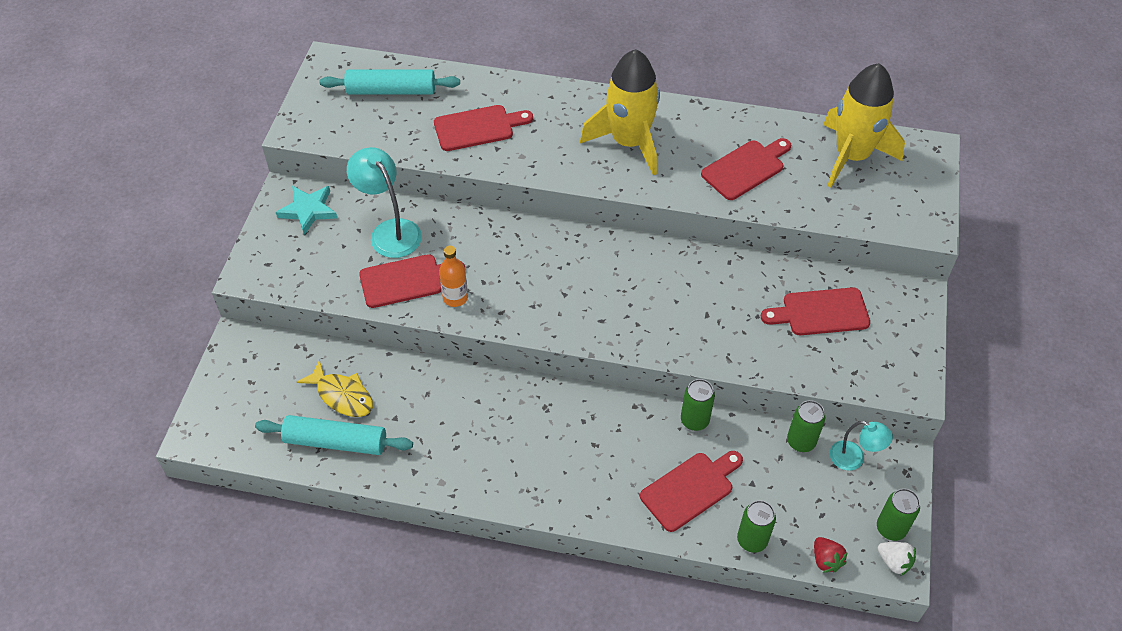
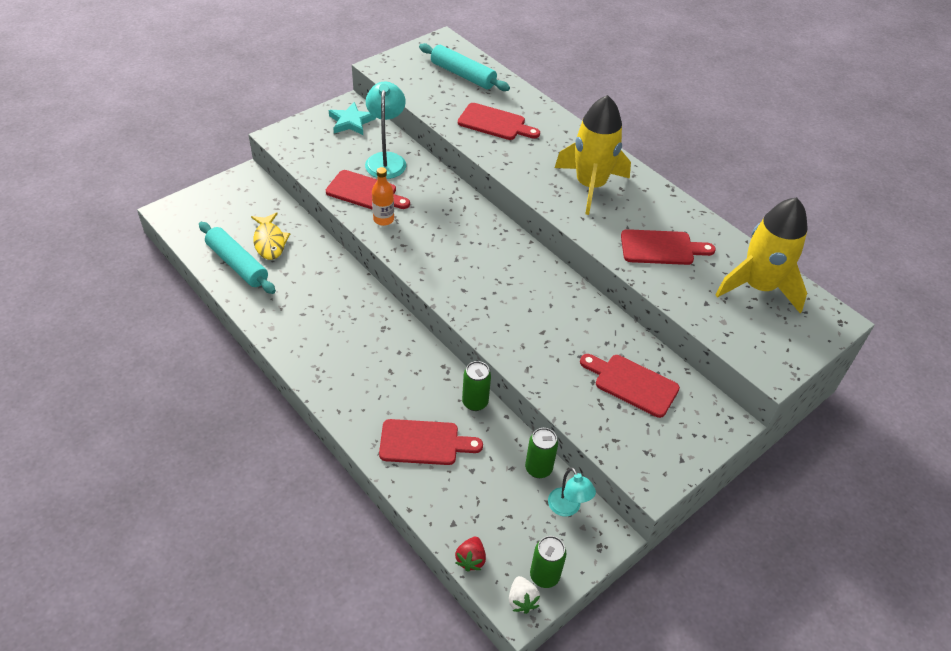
camera: 35 degrees right, 5 degrees down
(752, 540) = (431, 506): green can -> none

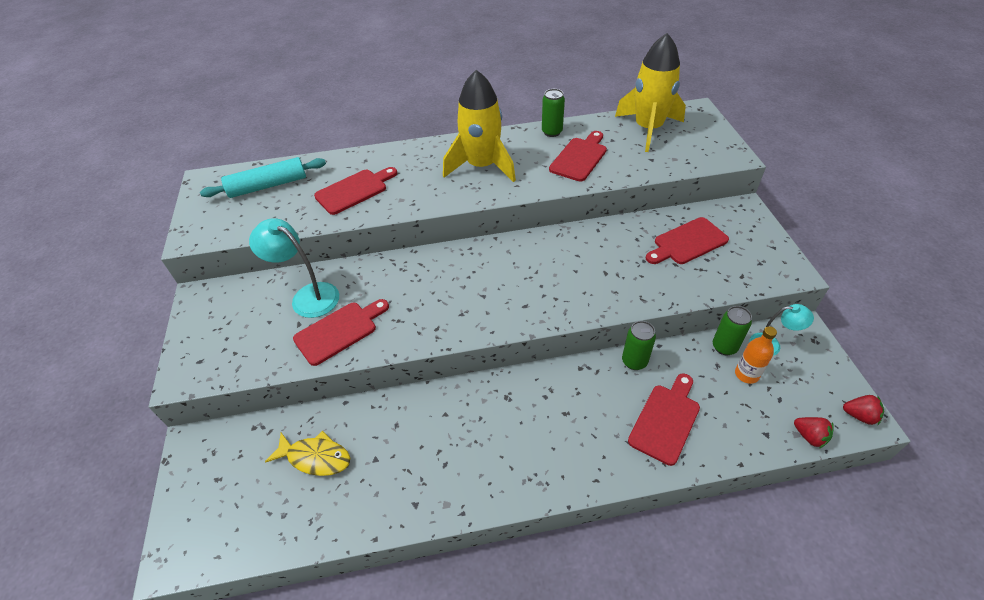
camera: 55 degrees left, 0 degrees up
(237, 264) = (325, 505): turquoise rolling pin -> none
(351, 122) = (225, 303): turquoise star -> none
(383, 219) = (390, 330): orange bottle -> orange bottle (746, 374)
(522, 600) = (859, 415): white strawberry -> red strawberry
(544, 576) = (837, 389): green can -> green can (552, 132)

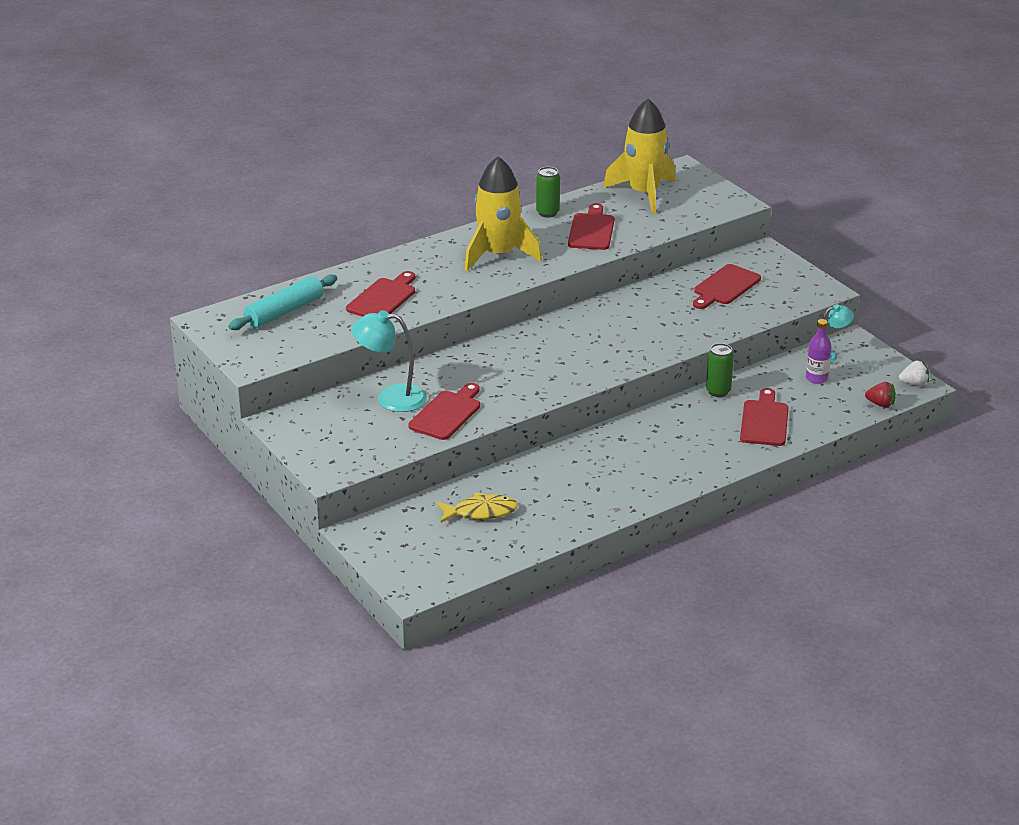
camera: 25 degrees left, 15 degrees down
(724, 347) = (790, 365): green can -> none
(746, 374) = (816, 378): orange bottle -> purple bottle
(859, 415) = (914, 383): red strawberry -> white strawberry

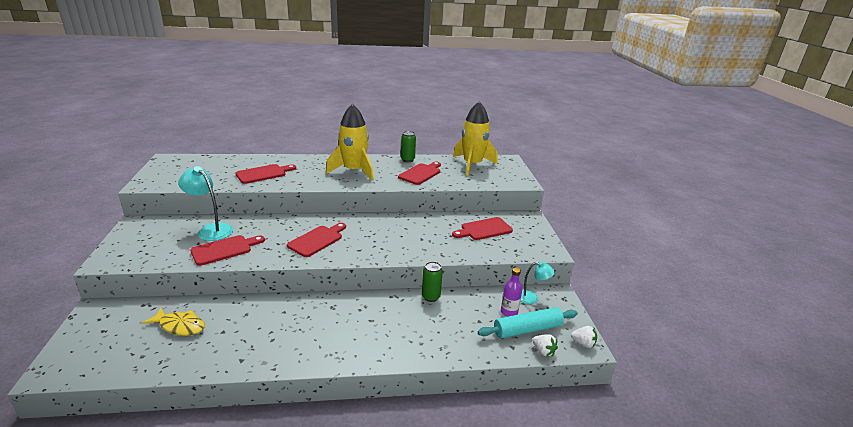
camera: 25 degrees right, 5 degrees down
(284, 312) = (207, 166): turquoise rolling pin -> turquoise rolling pin (527, 329)
(764, 421) = (442, 331): red cutting board -> red cutting board (317, 240)
(880, 404) = (543, 351): red strawberry -> white strawberry

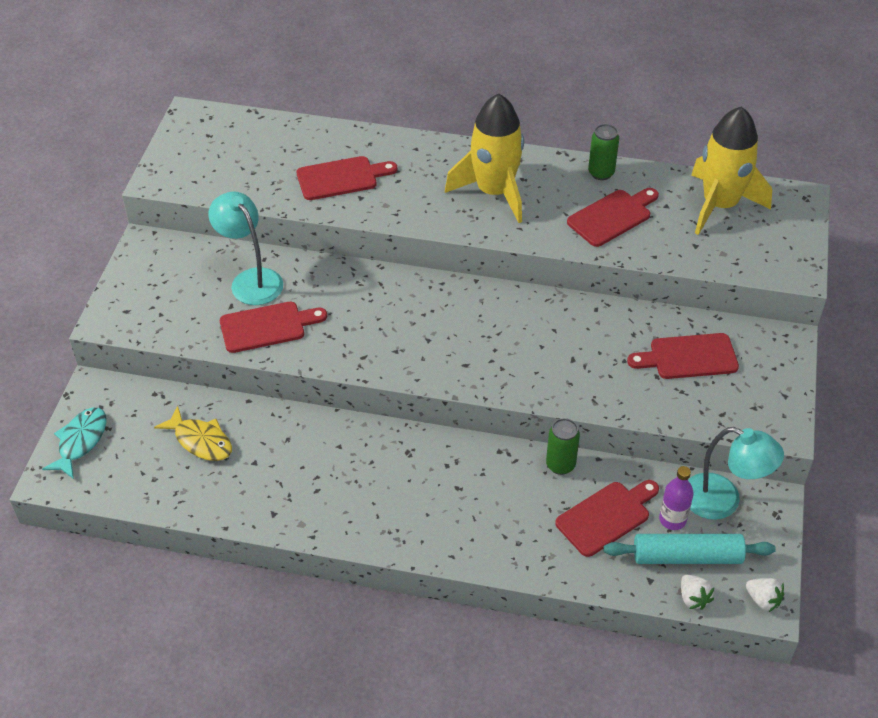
camera: 20 degrees right, 20 degrees up
(79, 343) = (80, 441): none -> turquoise fish
(317, 240) = (406, 331): red cutting board -> red cutting board (606, 517)
(532, 298) = (723, 501): turquoise lamp -> turquoise lamp, size x1.63

